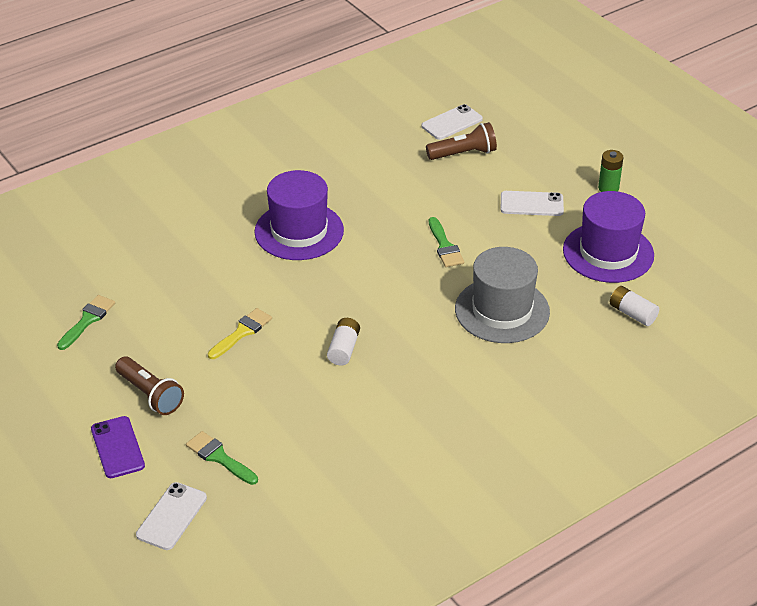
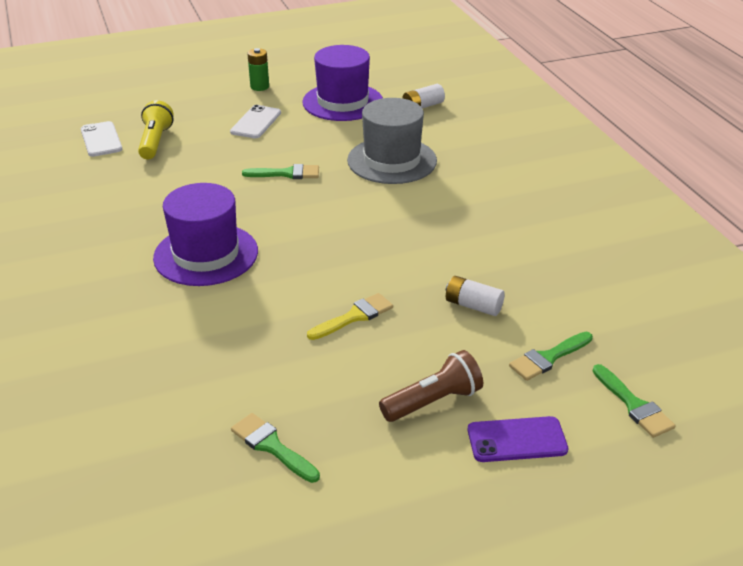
camera: 75 degrees left, 5 degrees down
(172, 516) = (634, 405): white phone -> green brush
(242, 332) = (354, 316): yellow brush -> yellow brush turned 90 degrees clockwise
(343, 349) = (408, 253): white battery -> white battery (473, 305)
(463, 154) = (155, 142): brown flashlight -> yellow flashlight

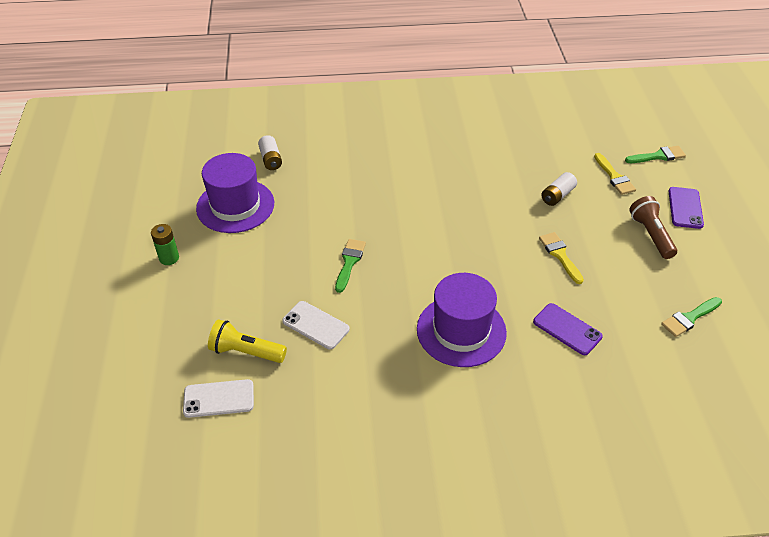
camera: 75 degrees left, 10 degrees up
(225, 332) = (567, 329): none -> purple phone
(256, 122) = (244, 270): white phone -> white phone (316, 325)
(392, 160) = (354, 195): grey hat -> none
(548, 358) = (614, 177): green brush -> yellow brush

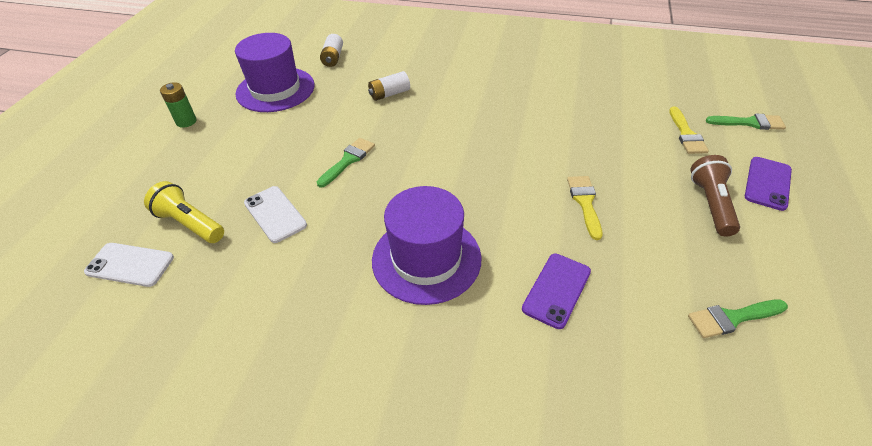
camera: 20 degrees right, 0 degrees up
(557, 195) = (609, 140): white battery -> white battery (389, 94)
(567, 329) = (556, 290): purple phone -> purple phone turned 60 degrees clockwise

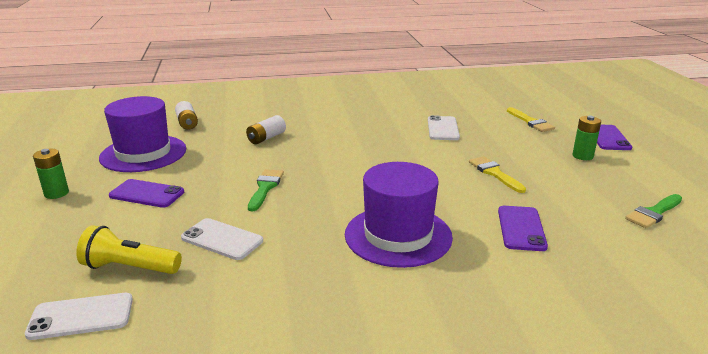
camera: 25 degrees left, 20 degrees down
(250, 141) = (147, 194): none -> purple phone
(574, 121) = (443, 128): none -> white phone
(711, 204) = (582, 156): brown flashlight -> green battery
(749, 123) = (566, 109): green brush -> none

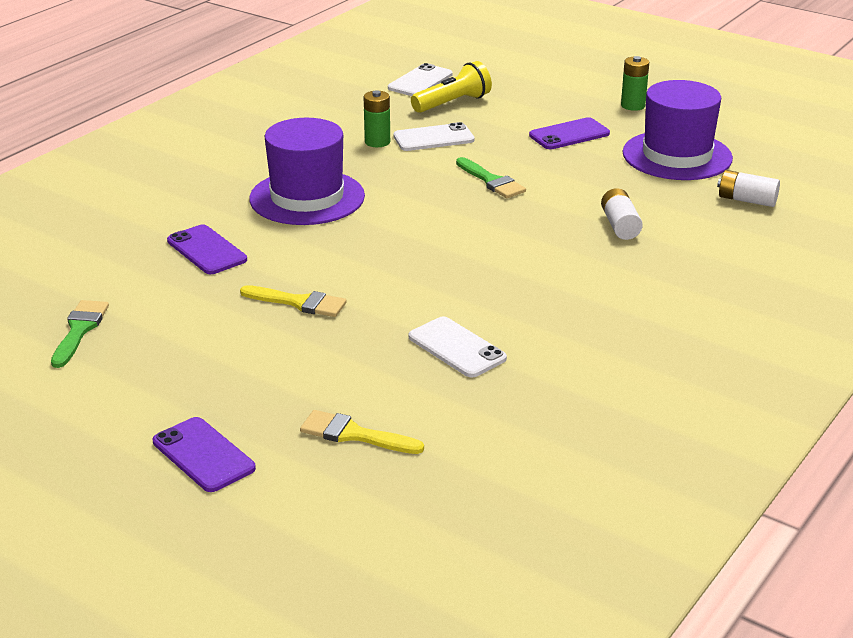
camera: 135 degrees right, 5 degrees up
(582, 156) = (215, 389): green battery -> green battery (377, 142)

